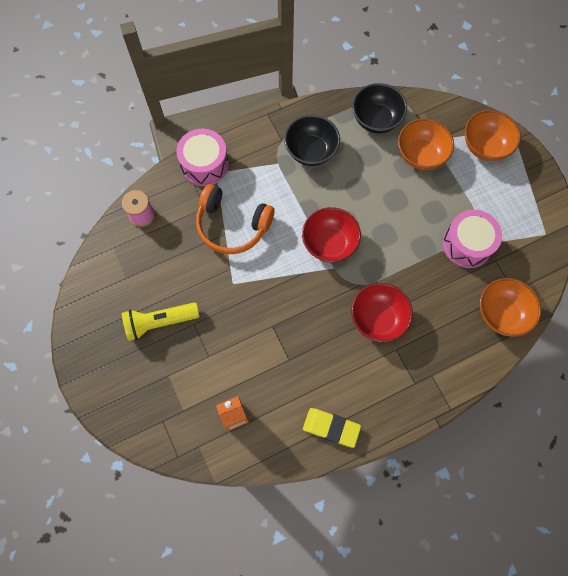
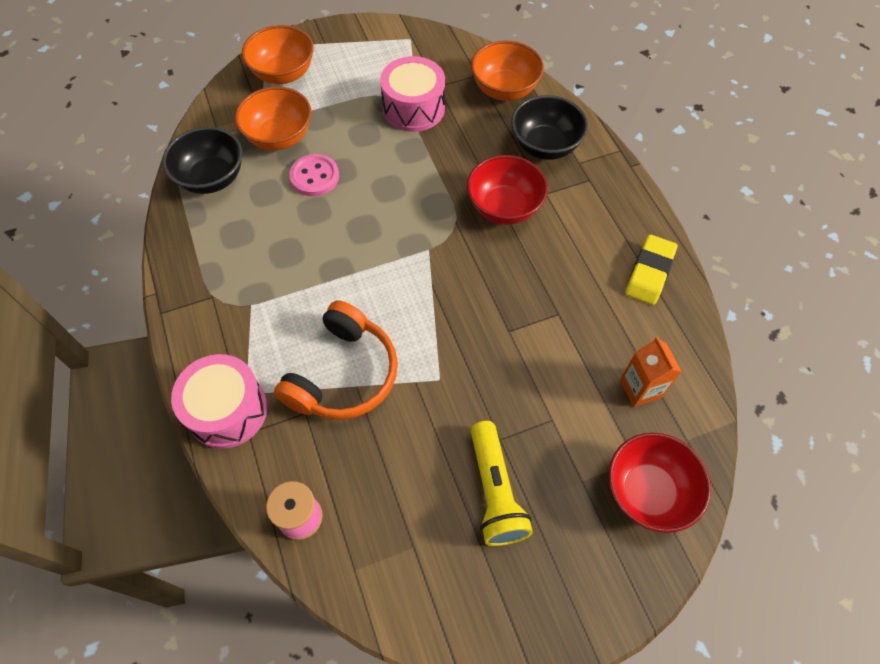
camera: 85 degrees left, 10 degrees down
(311, 151) = (241, 260): black bowl -> black bowl (545, 146)
(329, 243) = (391, 250): red bowl -> red bowl (648, 492)
(387, 184) = (314, 177): none -> pink button

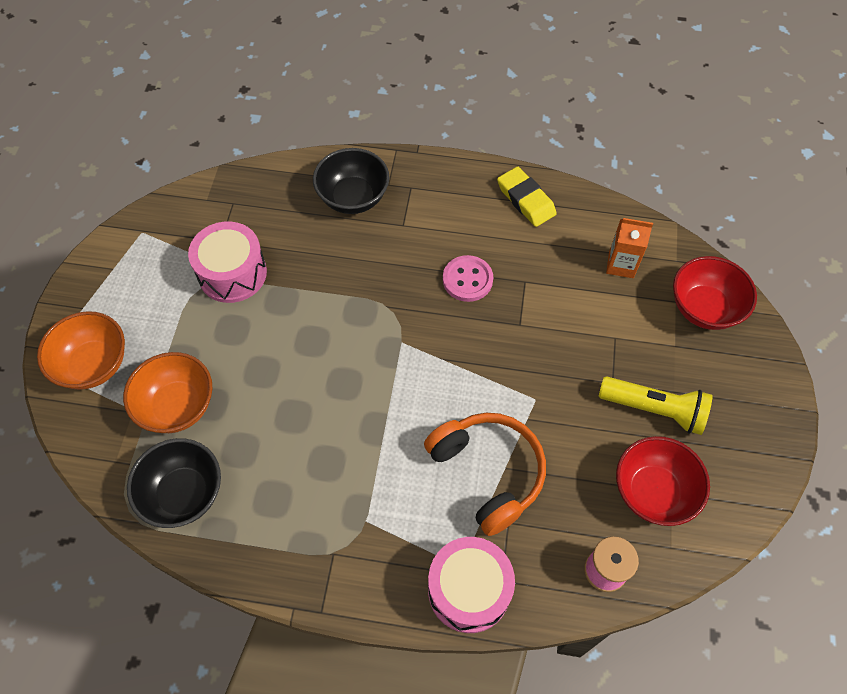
camera: 60 degrees left, 0 degrees up
(314, 177) = (252, 397): pink button -> pink button (467, 280)
(504, 89) = (267, 192): orange bowl -> none
(504, 207) = (397, 262): red bowl -> red bowl (653, 492)

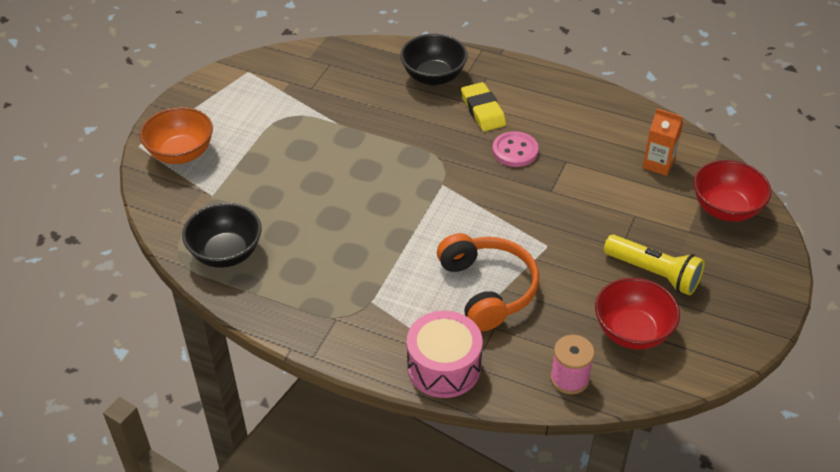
camera: 15 degrees right, 15 degrees down
(177, 406) = (240, 193): orange bowl -> none
(232, 273) = (314, 112): pink drum -> none
(525, 200) = (586, 103): yellow eraser -> yellow eraser (483, 110)

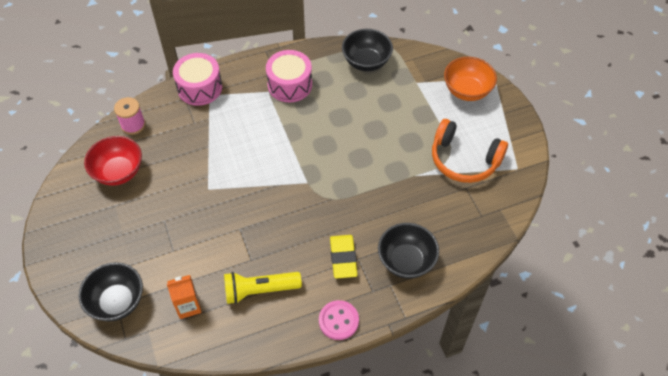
camera: 135 degrees right, 10 degrees up
(339, 291) = (290, 85): none -> pink drum
(483, 110) = (343, 258): yellow eraser -> yellow eraser turned 60 degrees clockwise
(488, 289) = (216, 140): orange headphones -> orange headphones (464, 160)
(515, 151) = (290, 241): pink button -> pink button (338, 321)
(654, 273) = (132, 217): yellow flashlight -> yellow flashlight (259, 290)
(725, 209) = (117, 301): red bowl -> black bowl

